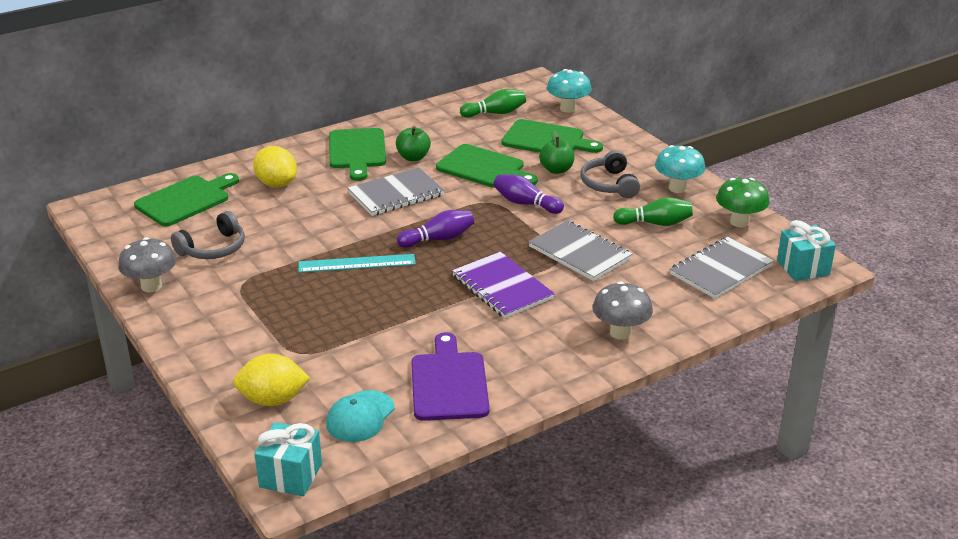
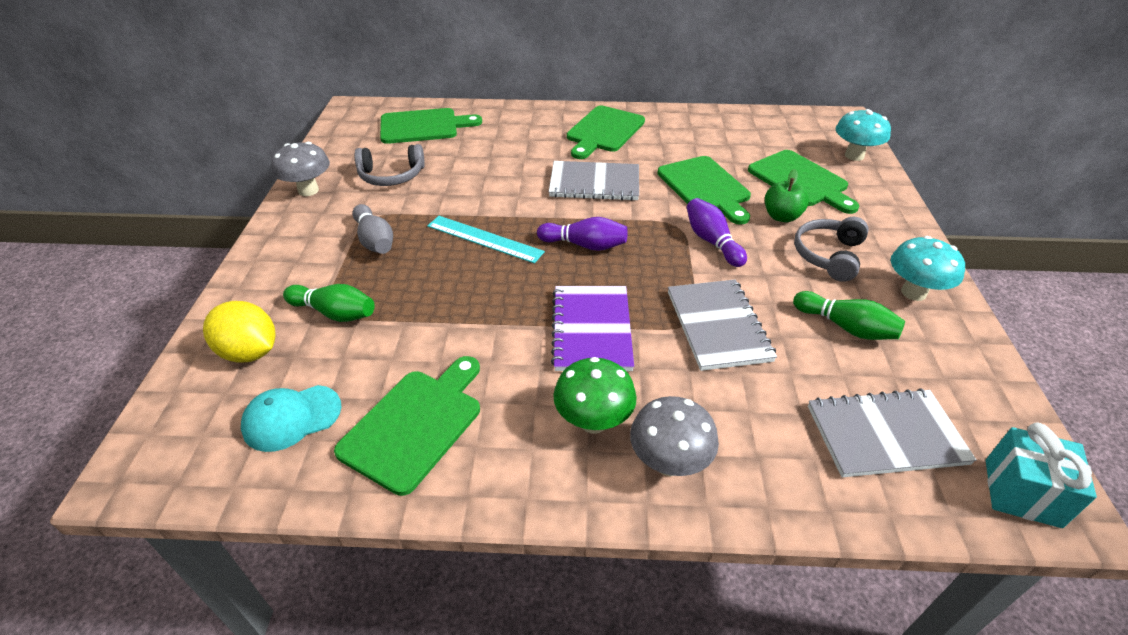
camera: 35 degrees right, 10 degrees up
(268, 298) = (375, 240): none -> grey bowling pin
(276, 184) = (505, 137): yellow lemon -> none
(290, 475) = (154, 454): turquoise gift -> none
(413, 157) = (648, 153): green apple -> none
(449, 383) = (415, 424): purple cutting board -> green cutting board
(495, 113) = (771, 137): green bowling pin -> green bowling pin (334, 313)
(739, 222) = (967, 374): green mushroom -> green mushroom (593, 421)

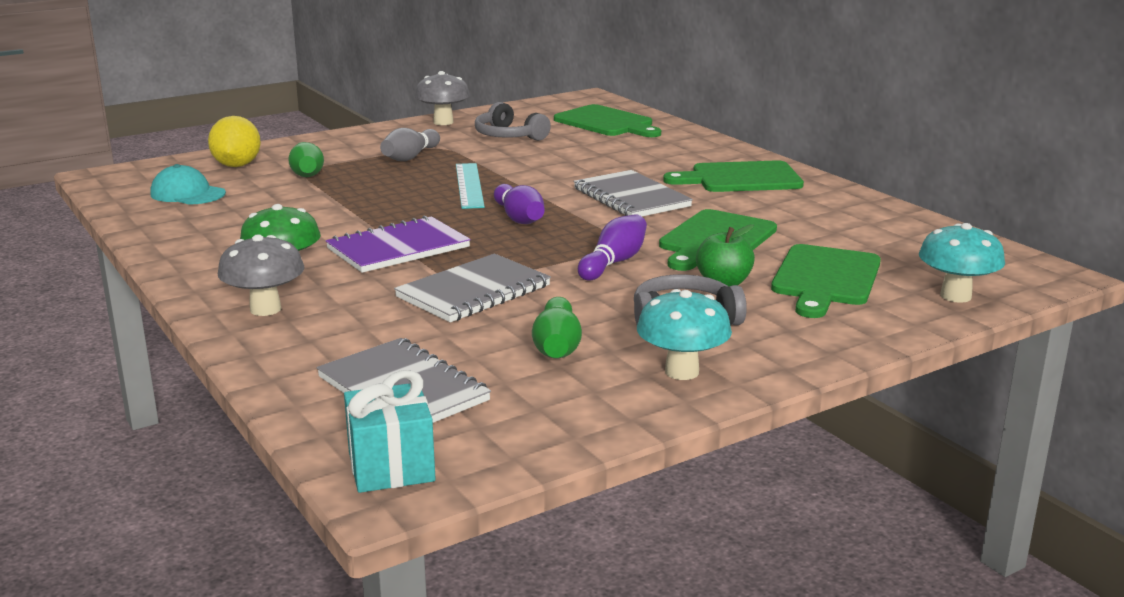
camera: 55 degrees right, 20 degrees down
(415, 424) = (218, 225): green cutting board -> none

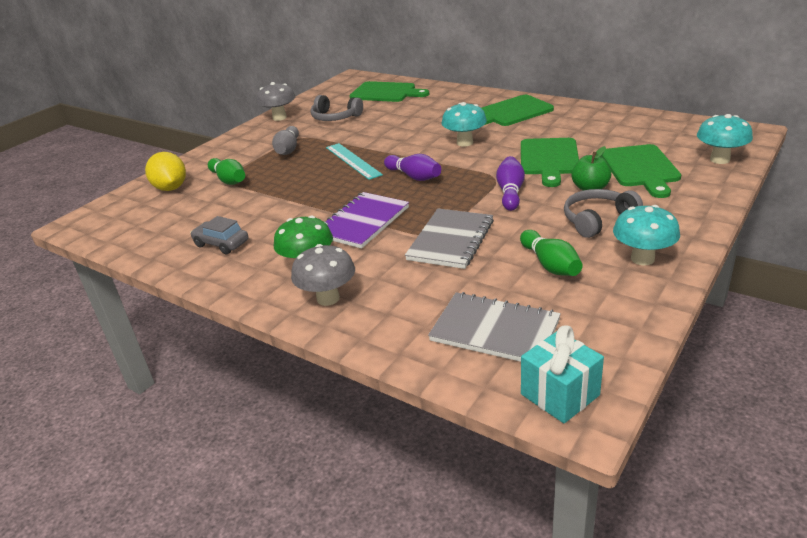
camera: 20 degrees left, 10 degrees up
(187, 194) = (160, 221): turquoise cap -> none
(222, 230) = (221, 244): none -> grey car
(631, 198) = (465, 143): grey notebook -> turquoise mushroom

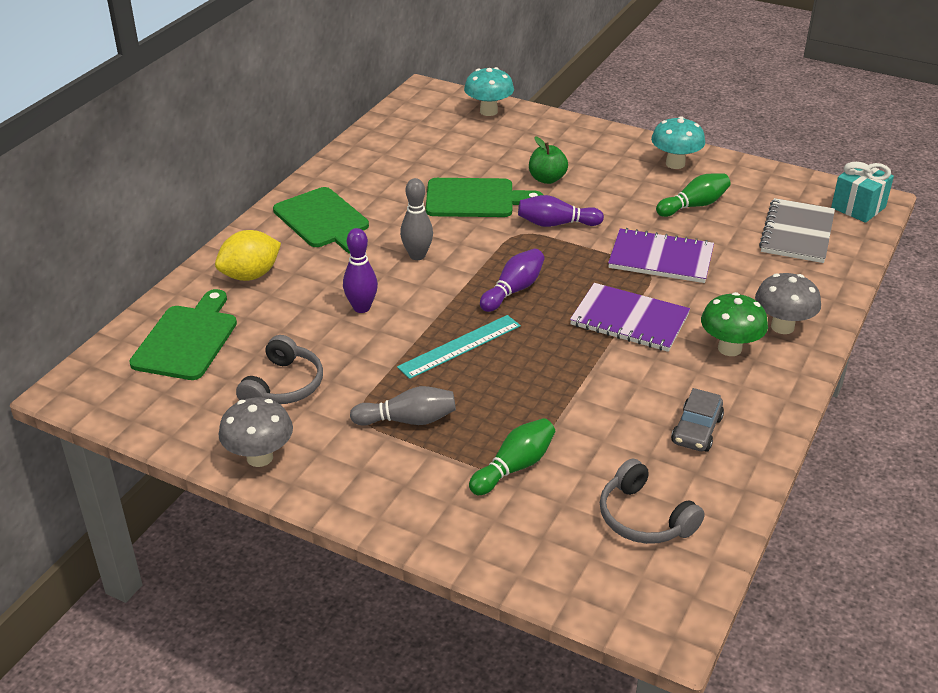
camera: 100 degrees left, 5 degrees up
(171, 188) = (540, 534): yellow lemon -> yellow lemon (250, 275)
(404, 130) = (361, 308): none -> purple bowling pin
(451, 240) = (661, 258): grey notebook -> purple notebook
(465, 143) = (417, 255): turquoise mushroom -> grey bowling pin
(597, 220) = (611, 179): grey headphones -> grey headphones (644, 518)
(640, 168) = (504, 150): green cutting board -> none

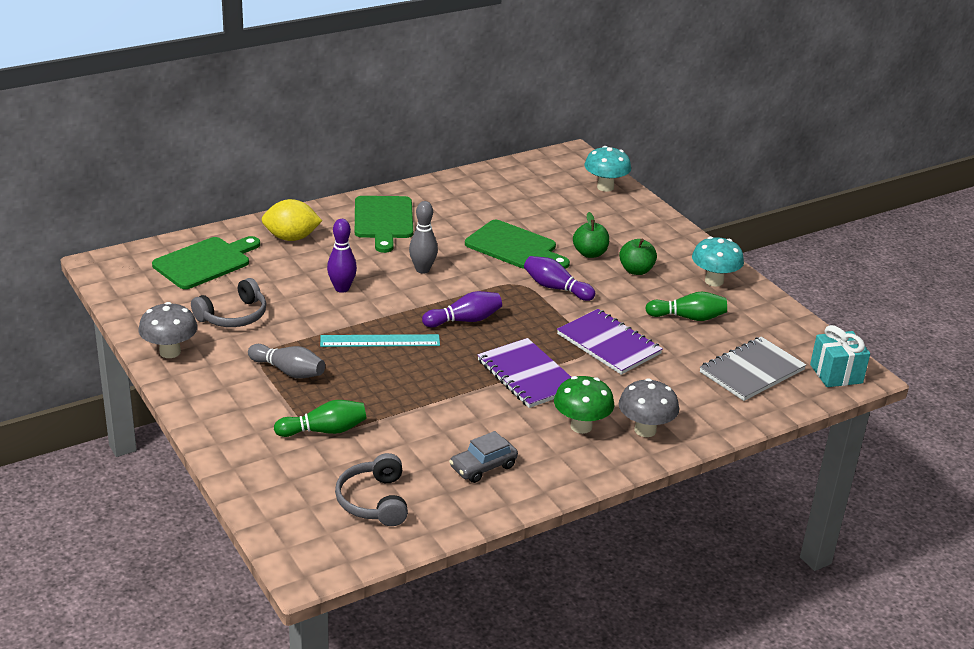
camera: 30 degrees right, 5 degrees down
(603, 179) = (636, 270): none -> green apple

